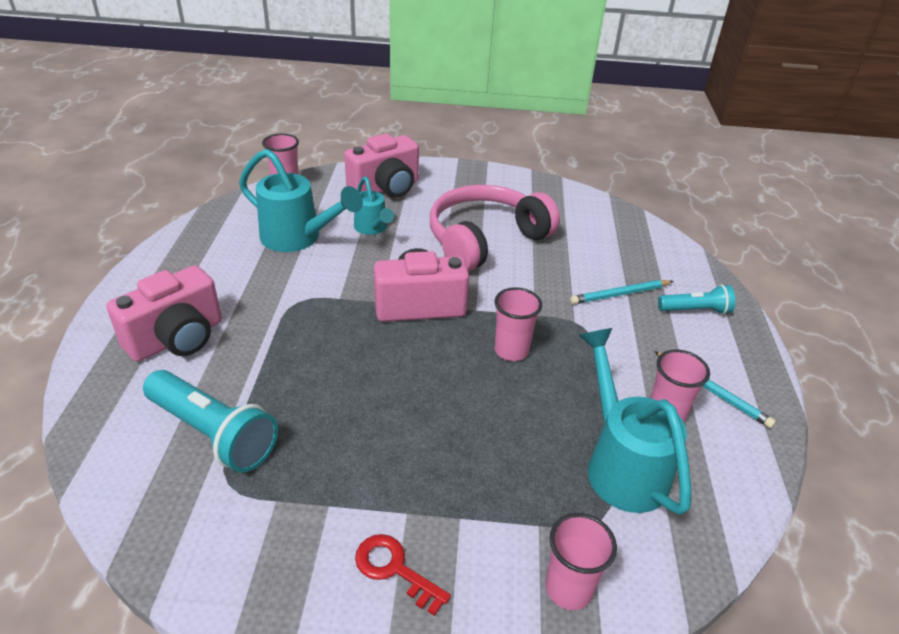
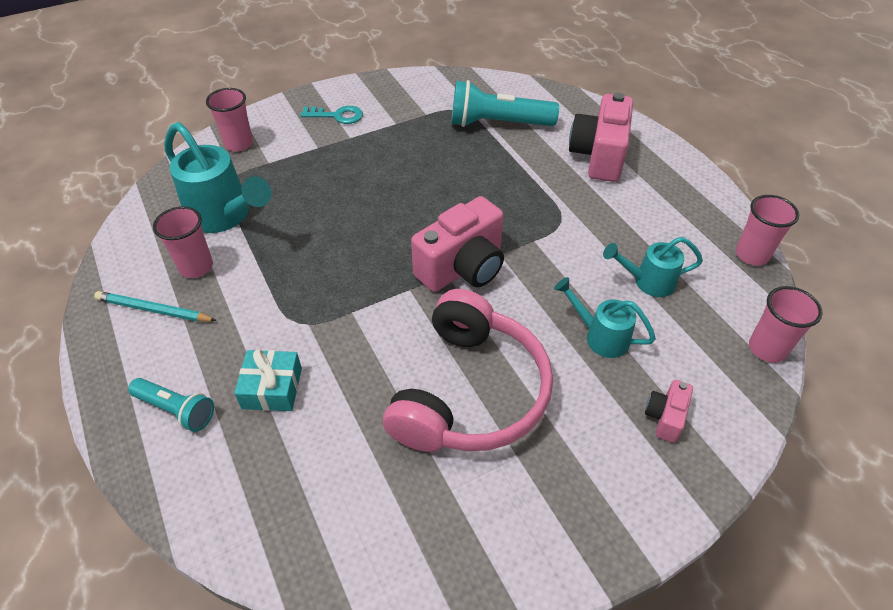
camera: 150 degrees right, 10 degrees up
(298, 239) = (647, 282): turquoise watering can -> turquoise watering can, size x0.58
(386, 188) = (665, 417): pink camera -> pink camera, size x0.48
(395, 569) = (337, 116): red key -> turquoise key
(511, 350) = (351, 263): pink cup -> pink cup (751, 255)
(620, 294) = (272, 388): turquoise pencil -> turquoise gift
(695, 310) = (177, 410): turquoise flashlight -> turquoise flashlight turned 120 degrees counterclockwise

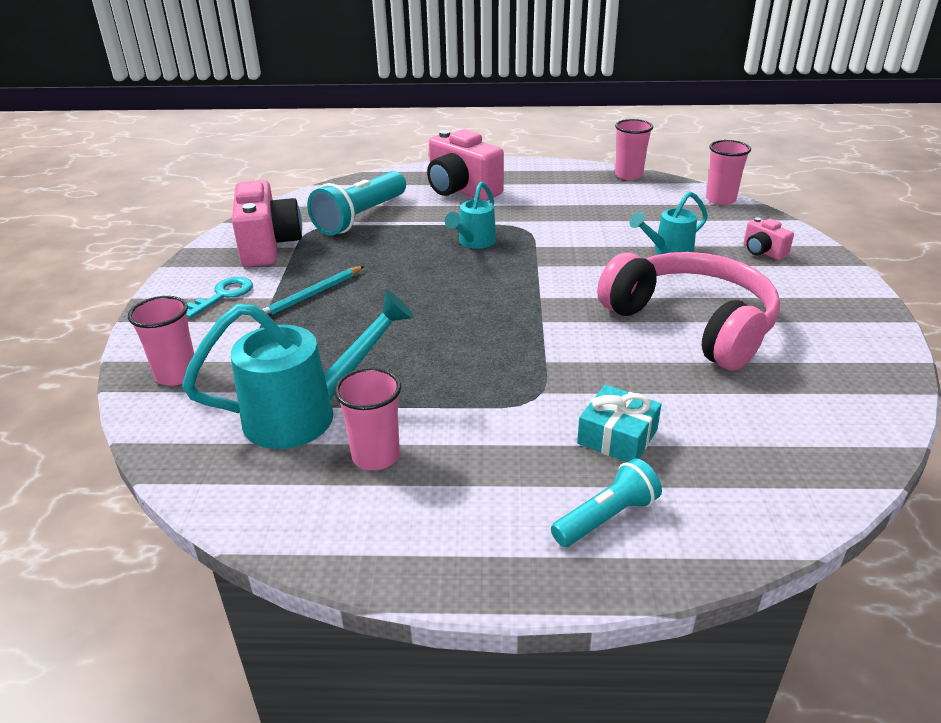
camera: 60 degrees left, 15 degrees down
(154, 310) = (422, 508): turquoise pencil -> turquoise pencil (311, 295)
(463, 268) = (539, 287): pink camera -> pink camera (268, 246)
(647, 282) = (624, 217): turquoise watering can -> turquoise watering can (474, 243)

